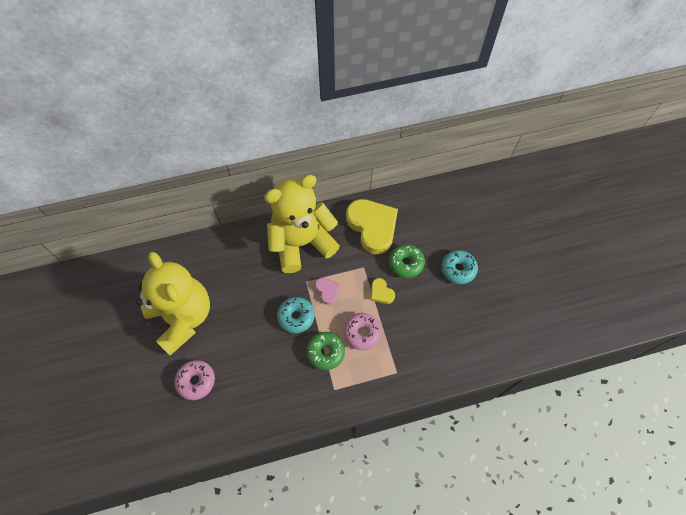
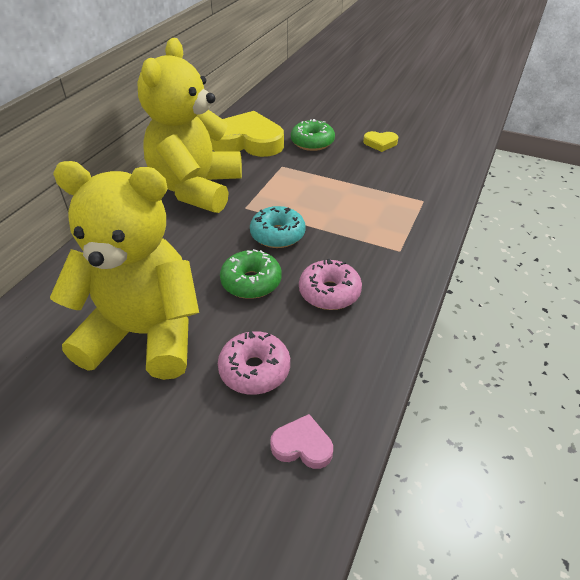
camera: 50 degrees left, 20 degrees down
(325, 352) = (347, 235): green donut -> green donut (251, 282)
(327, 291) = (276, 199): pink heart -> pink heart (302, 445)
(362, 333) = (354, 200): pink donut -> pink donut (329, 292)
(381, 293) = (324, 169): yellow heart -> yellow heart (380, 143)
(458, 269) = (355, 122): turquoise donut -> none

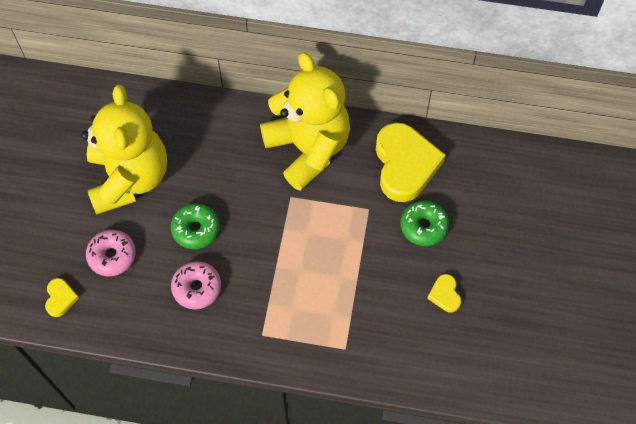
camera: 75 degrees right, 20 degrees up
(196, 188) = (308, 149): yellow teddy bear -> yellow teddy bear turned 60 degrees clockwise
(277, 235) = (258, 233): turquoise donut -> none
(302, 445) = (60, 298): pink heart -> yellow heart

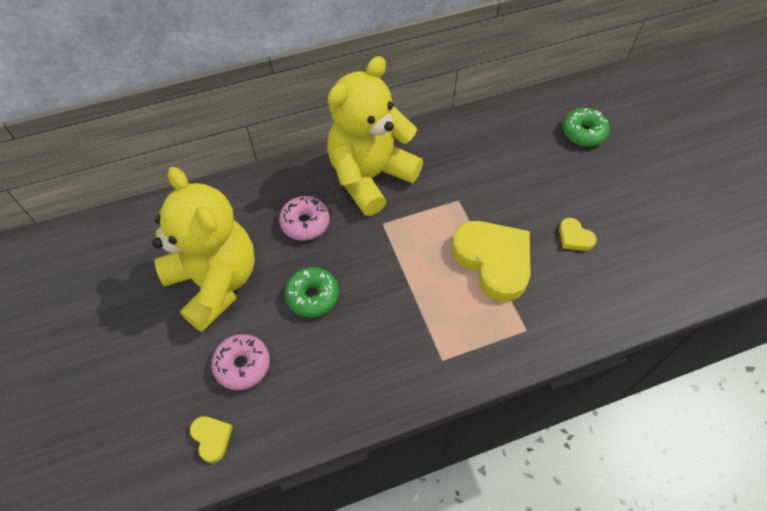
camera: 30 degrees left, 5 degrees down
(197, 288) = (349, 350): pink donut -> pink donut (305, 223)
(308, 149) = (370, 176): yellow teddy bear -> yellow teddy bear turned 75 degrees counterclockwise
(405, 165) = (462, 151): yellow heart -> yellow heart (493, 261)
(423, 226) = (515, 191): green donut -> green donut (583, 132)

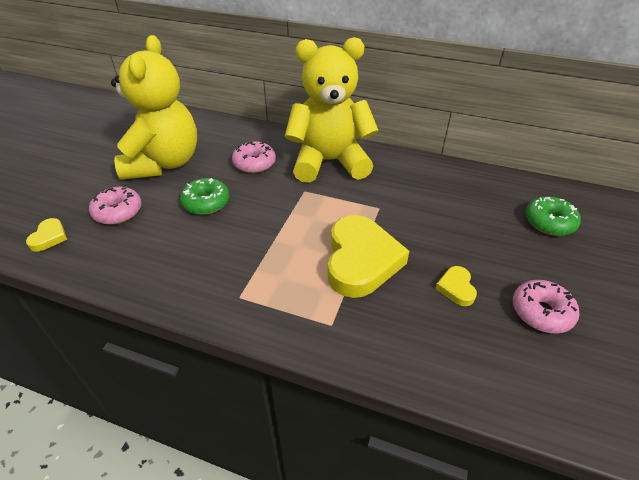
camera: 40 degrees right, 15 degrees down
(636, 219) = (541, 312): none -> pink donut

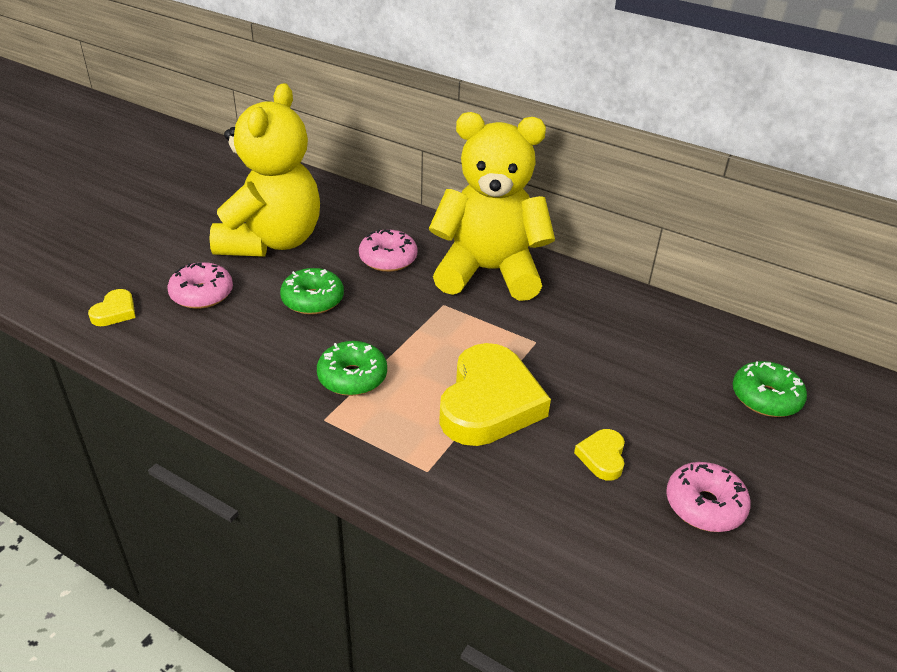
camera: 10 degrees right, 5 degrees down
(252, 258) = (352, 377): none -> green donut

